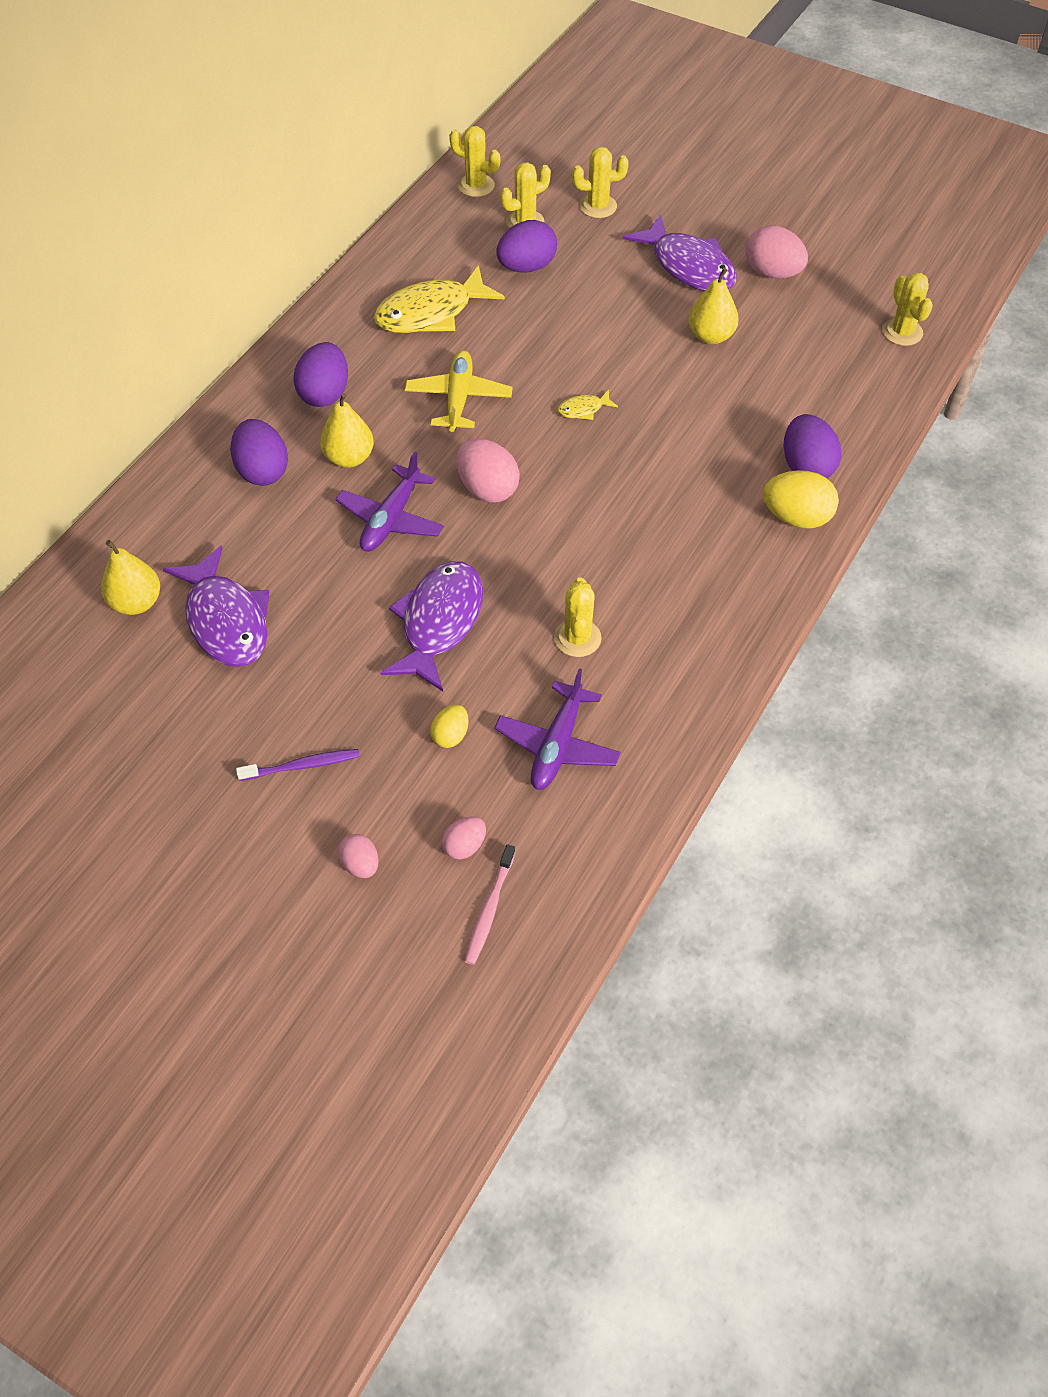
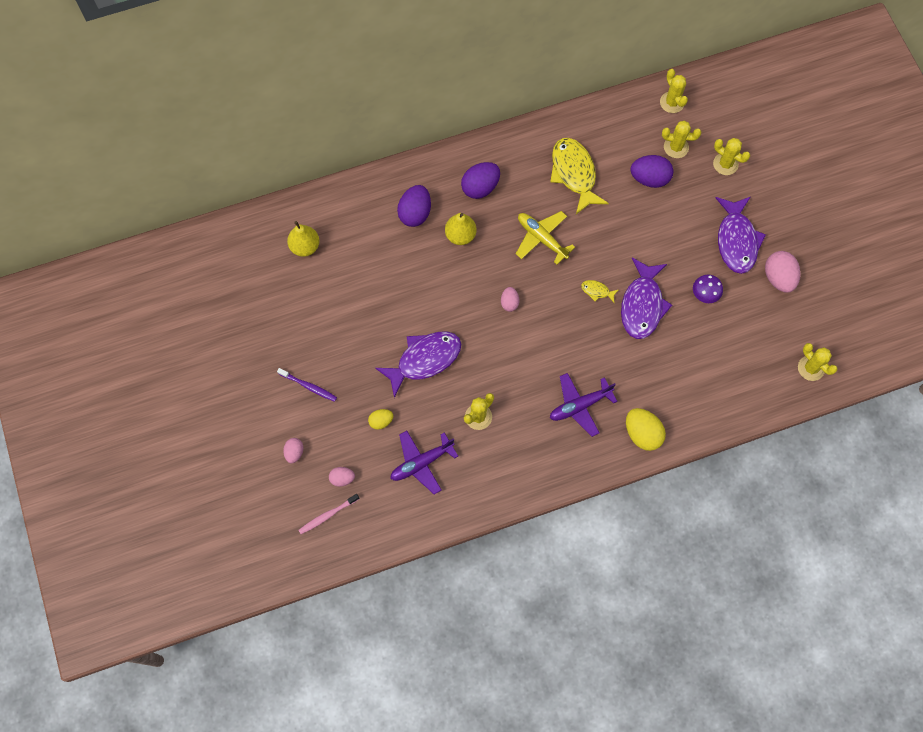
camera: 40 degrees right, 15 degrees up
(226, 620) = (335, 286): purple fish -> purple fish (642, 305)
(391, 519) = (450, 286): purple plane -> purple plane (579, 406)
(431, 313) = (574, 173): yellow fish -> yellow fish turned 60 degrees clockwise
(458, 398) = (542, 238): yellow plane -> yellow plane turned 90 degrees counterclockwise
(487, 489) = (509, 303): pink egg -> pink egg, size x0.57
(711, 336) = (704, 294): yellow pear -> purple mushroom
(806, 467) = (676, 409): purple egg -> none
(902, 332) = (811, 368): yellow cactus -> yellow cactus turned 60 degrees counterclockwise

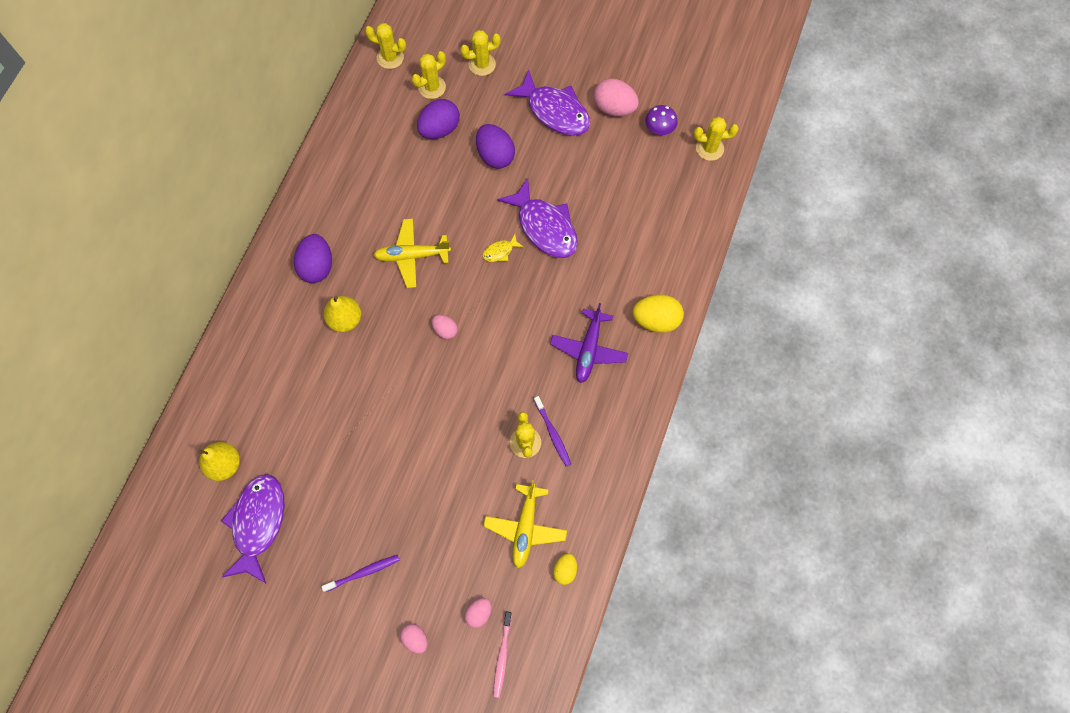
camera: 50 degrees left, 0 degrees up
(381, 421) = (455, 532): yellow egg -> yellow egg (565, 570)
(415, 213) = (287, 340): purple egg -> purple egg (495, 155)
(421, 463) = (525, 528): purple plane -> yellow plane
(424, 360) = (432, 446): purple fish -> purple fish (258, 523)
(500, 429) = (553, 434): none -> purple toothbrush
(574, 173) = (379, 182): yellow fish -> none
(704, 294) = (578, 172): purple mushroom -> purple mushroom (659, 129)

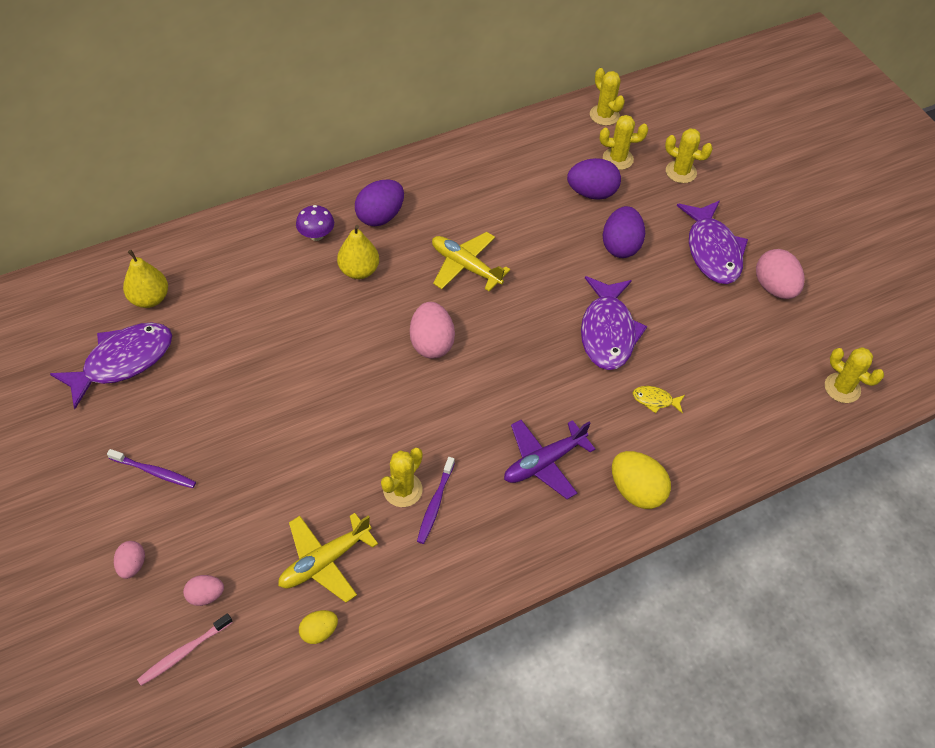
camera: 40 degrees right, 15 degrees down
(445, 330) = (431, 343): pink egg -> pink egg, size x1.77
(500, 251) = (546, 320): yellow fish -> yellow fish (655, 400)
(659, 129) = (804, 335): purple mushroom -> purple mushroom (316, 235)

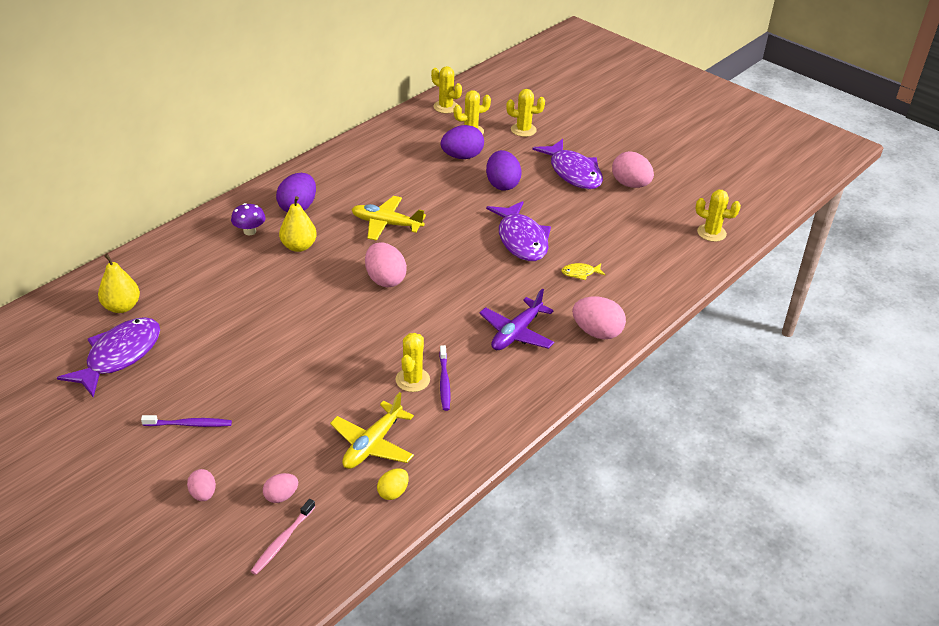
camera: 20 degrees left, 15 degrees down
(636, 490) = (597, 332): yellow egg -> pink egg

